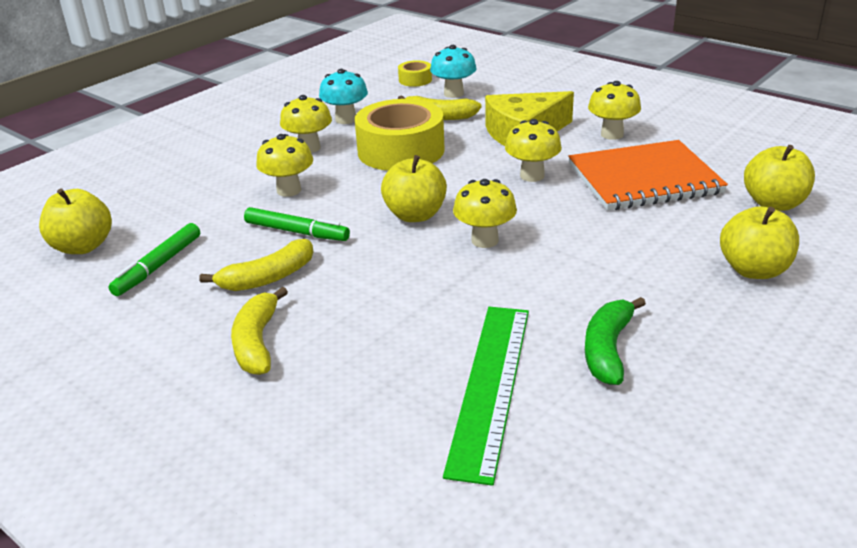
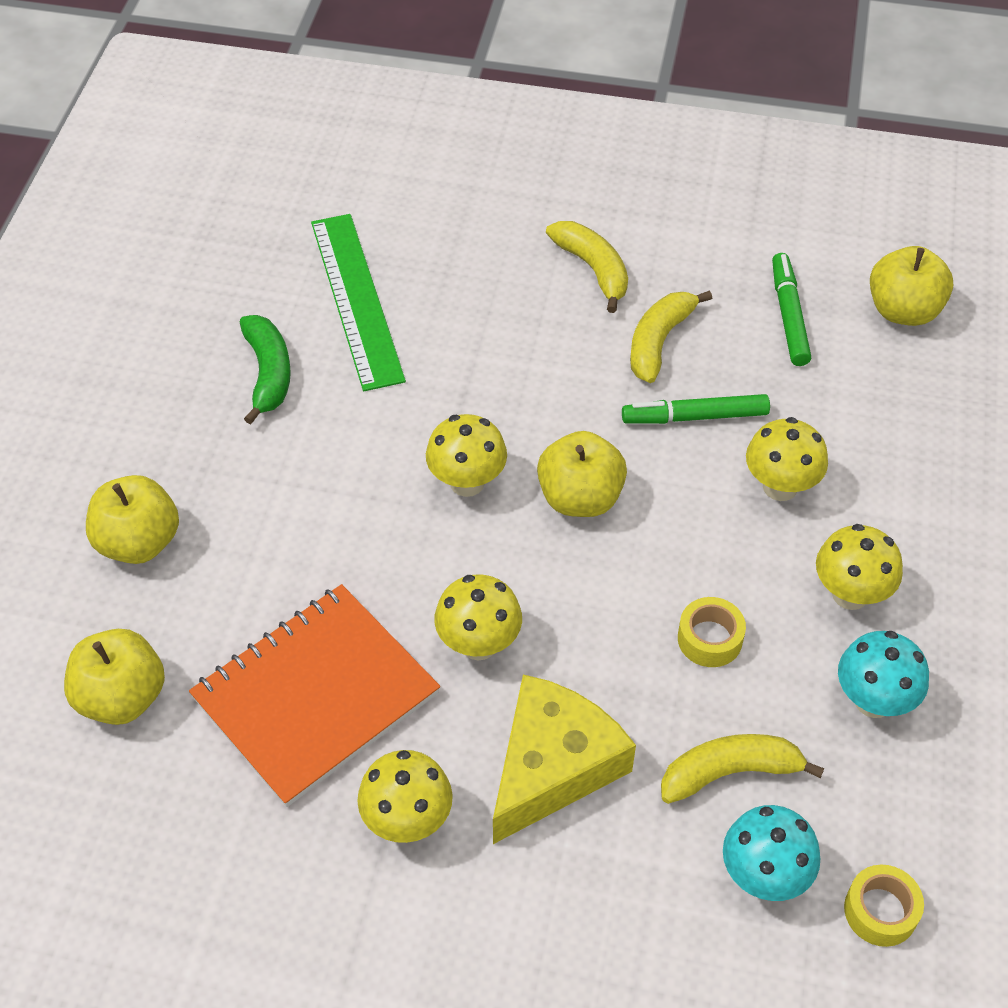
camera: 150 degrees right, 20 degrees up
(401, 151) = (710, 639): yellow tape -> yellow tape, size x0.45

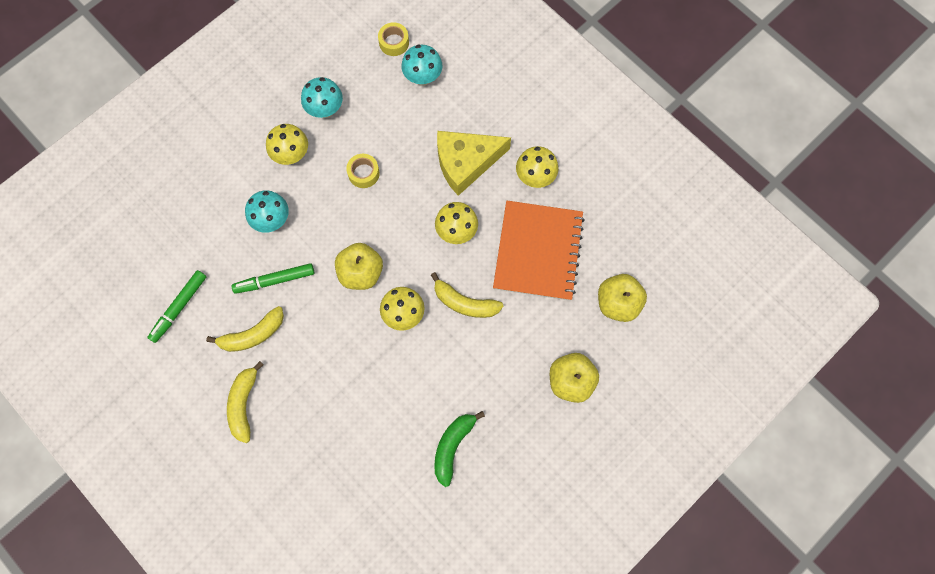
camera: 145 degrees left, 20 degrees up
(316, 696) = (538, 251): orange notebook -> orange notebook turned 75 degrees counterclockwise
(356, 299) = (377, 468): green ruler -> none
(695, 417) = (275, 280): green marker -> green marker turned 135 degrees clockwise
(730, 772) = (402, 118): yellow banana -> yellow banana (464, 303)
(780, 487) = (272, 220): yellow mushroom -> turquoise mushroom
(903, 311) = (125, 273): yellow apple -> none

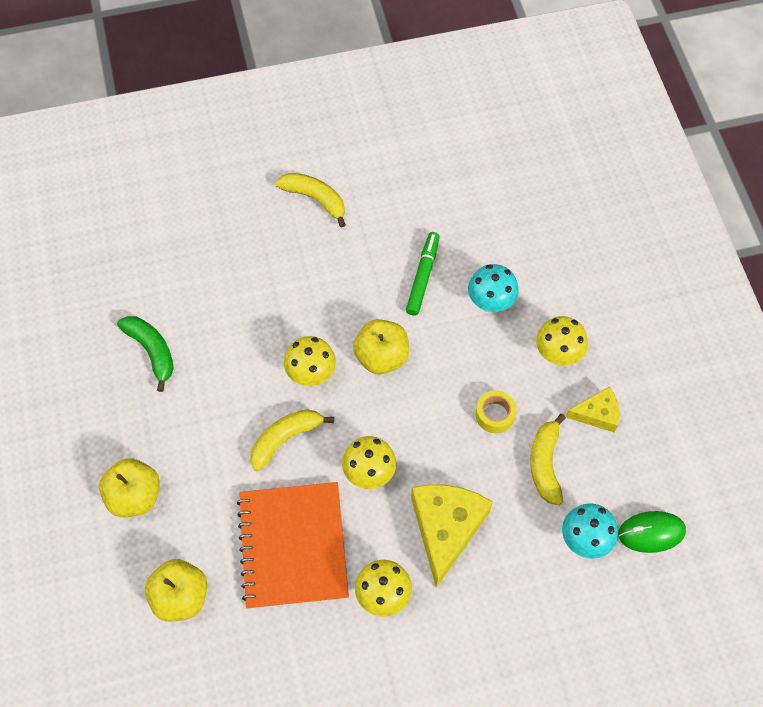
camera: 120 degrees right, 10 degrees down
(179, 307) = (445, 187): green marker -> none
(252, 334) = (378, 234): yellow banana -> yellow banana (545, 464)
(325, 110) = (597, 414): turquoise mushroom -> yellow cheese
(394, 42) = (651, 532): yellow tape -> green mouse
(538, 251) = (293, 546): orange notebook -> orange notebook turned 45 degrees clockwise

